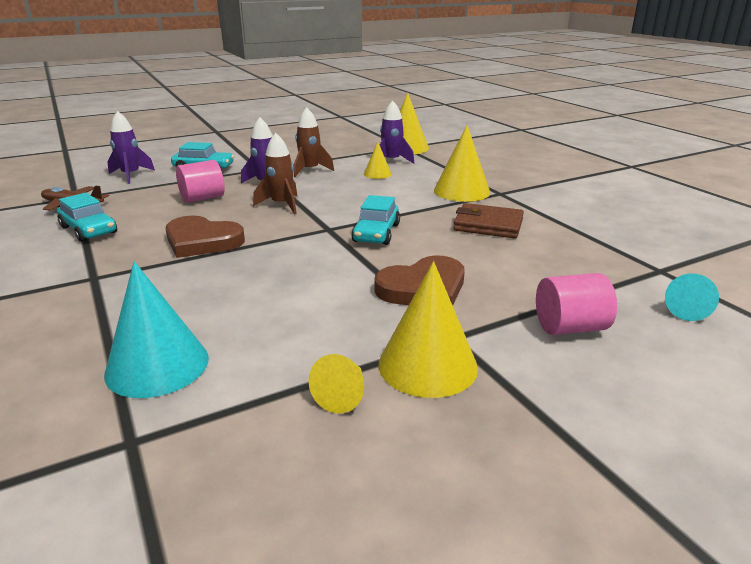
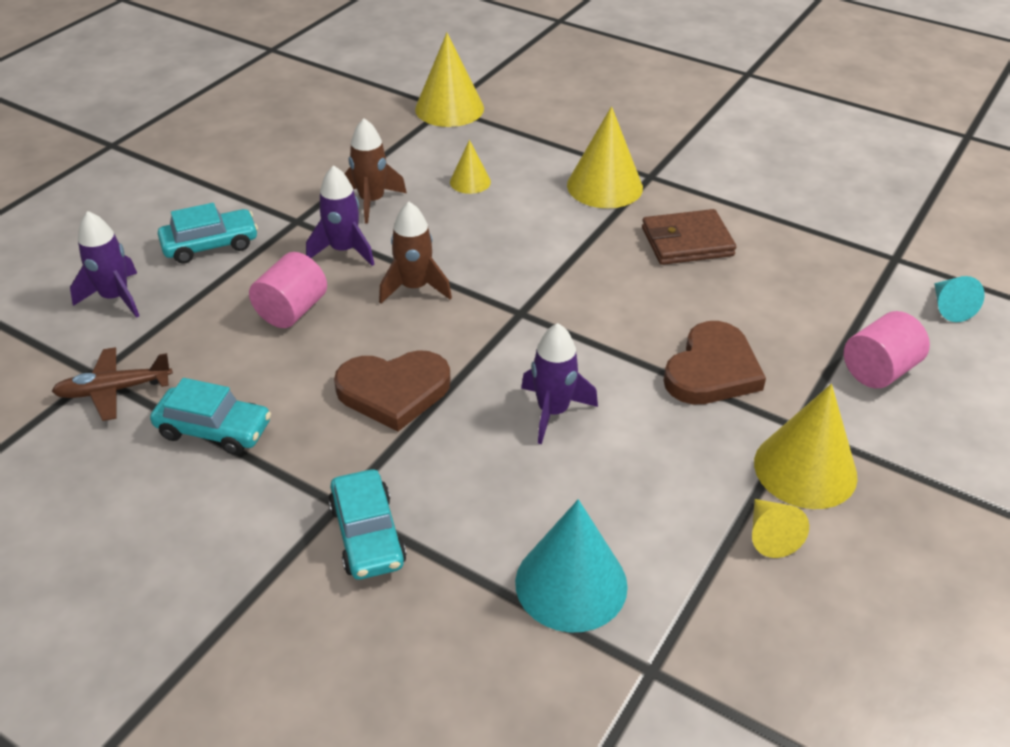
camera: 30 degrees left, 15 degrees up
(376, 233) = (582, 300): turquoise car -> turquoise car (367, 535)
(391, 161) = (460, 147): purple rocket -> purple rocket (553, 411)

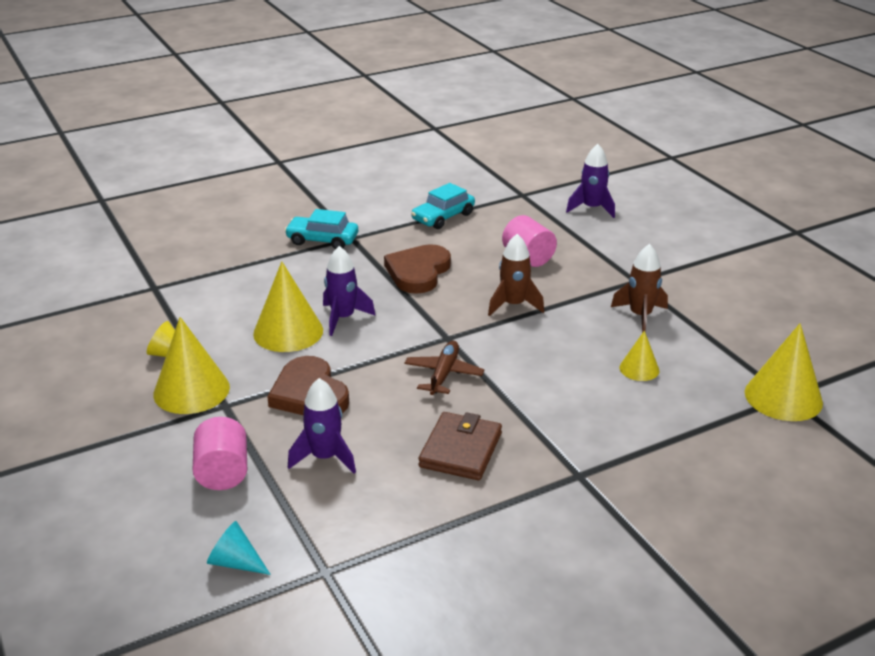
camera: 120 degrees right, 10 degrees down
(114, 390) = (503, 197): brown plane -> brown plane (443, 374)
(210, 245) = (628, 245): turquoise car -> none
(344, 250) = (582, 290): purple rocket -> purple rocket (325, 457)
(571, 583) = (224, 283): turquoise cone -> none
(604, 186) = (581, 439): yellow cone -> yellow cone (288, 332)

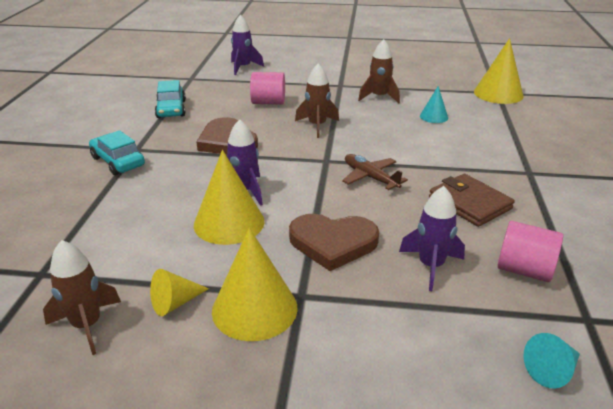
camera: 55 degrees left, 0 degrees up
(119, 332) = (87, 325): none -> brown rocket
(223, 473) = (408, 333): pink cylinder -> pink cylinder (524, 270)
(322, 240) = (118, 161): turquoise car -> turquoise car turned 90 degrees clockwise
(639, 369) = (434, 117): yellow cone -> turquoise cone

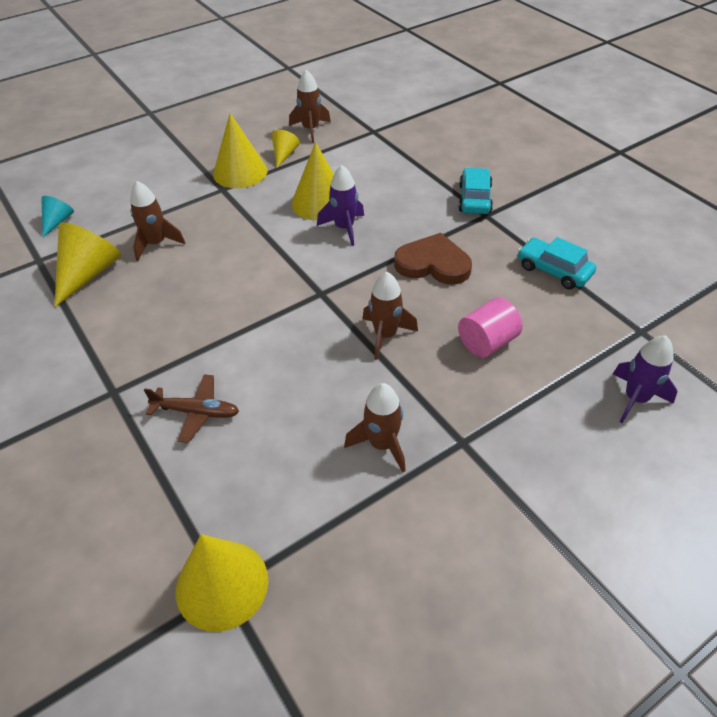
camera: 140 degrees right, 15 degrees up
(118, 161) = (474, 199): turquoise car -> turquoise car turned 90 degrees counterclockwise
(333, 243) = (235, 225): brown heart -> none
(370, 177) = (262, 295): brown plane -> brown plane (196, 412)
(431, 266) = (156, 244): purple rocket -> brown rocket
(434, 117) = (276, 440): turquoise cone -> none
(469, 203) = (156, 314): brown wallet -> none
(524, 270) = (89, 273): pink cylinder -> yellow cone

